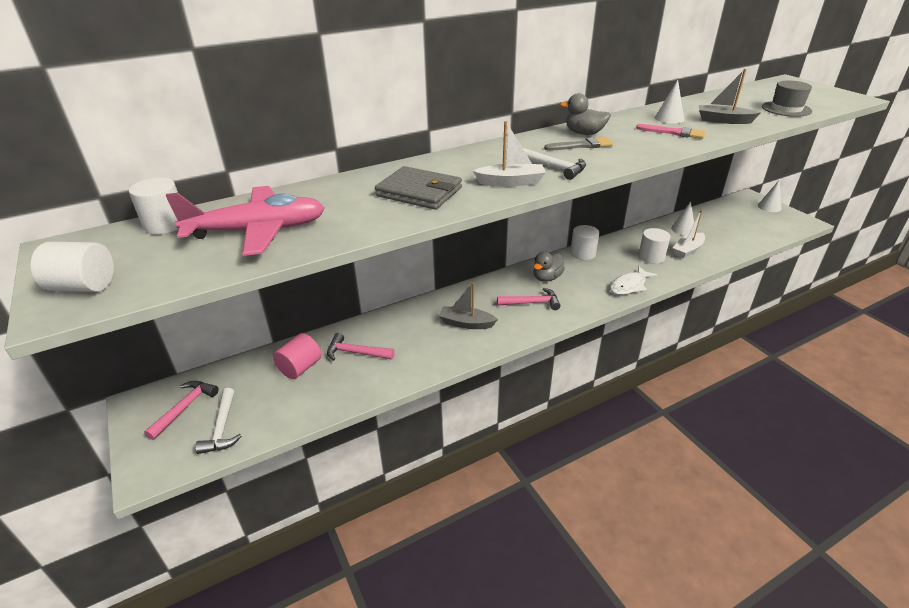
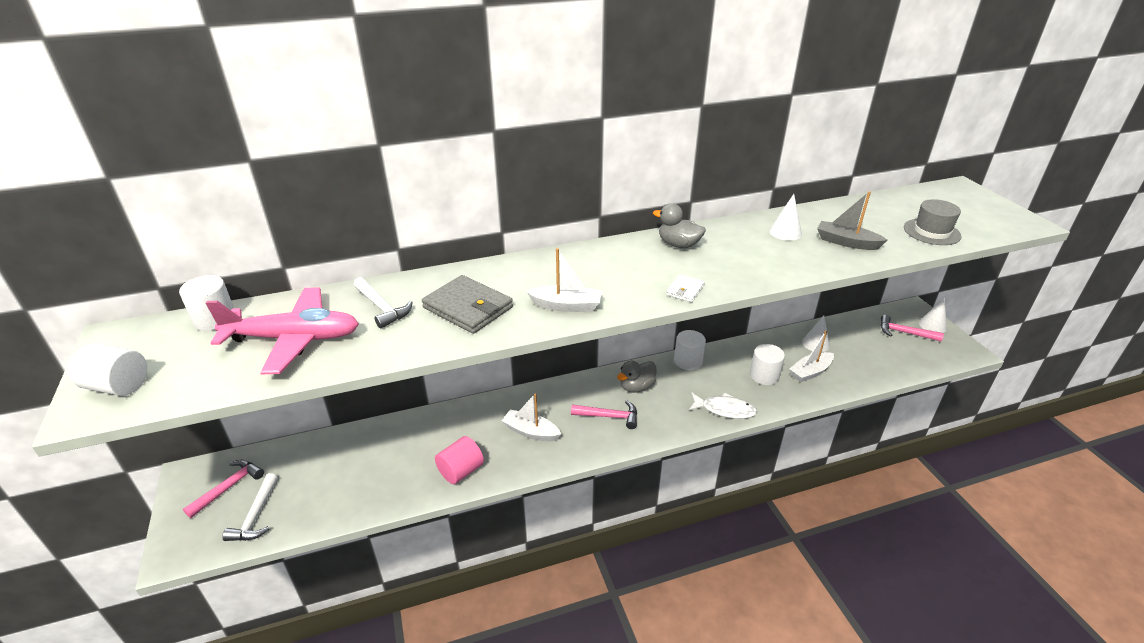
camera: 10 degrees right, 0 degrees up
(300, 368) = (348, 459): pink cylinder -> pink cylinder (461, 471)
(356, 353) = (408, 450): pink hammer -> pink hammer (904, 333)
(466, 323) = (531, 432): grey boat -> white boat
(554, 168) = (621, 291): white hammer -> white hammer (382, 308)
(582, 145) = (667, 262): grey brush -> none
(609, 162) = (685, 290): none -> white wallet
(629, 286) = (725, 409): white fish -> white fish turned 135 degrees counterclockwise
(674, 133) = (780, 254): pink brush -> none

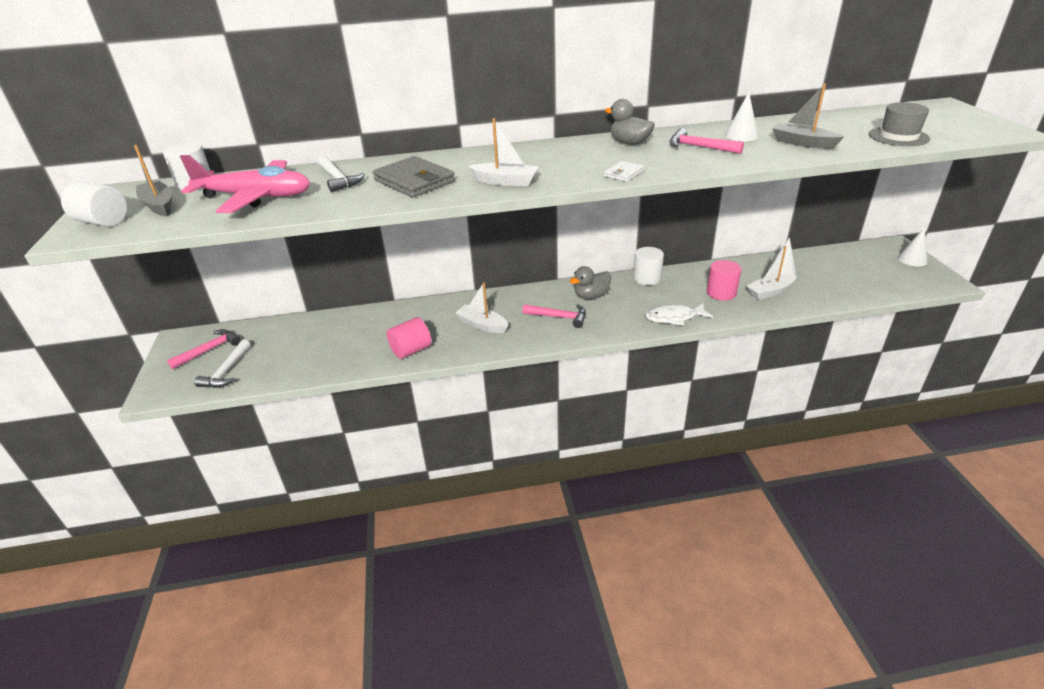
camera: 10 degrees right, 0 degrees up
(181, 356) = (159, 205): none -> grey boat
(725, 409) = (674, 317): white fish -> white fish turned 150 degrees clockwise
(764, 375) = (721, 293): white cylinder -> pink cylinder
(904, 333) = (879, 264): pink hammer -> pink hammer (699, 147)

